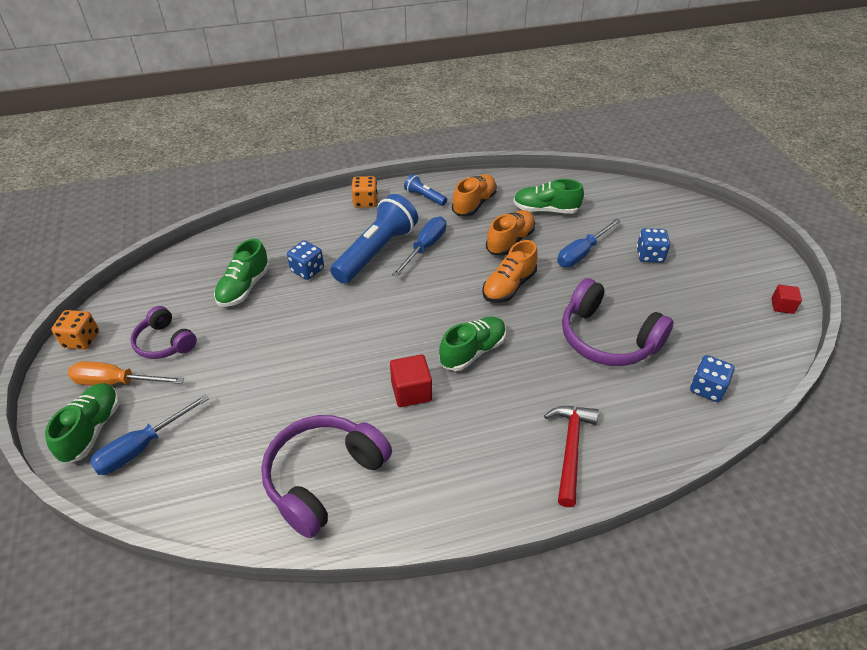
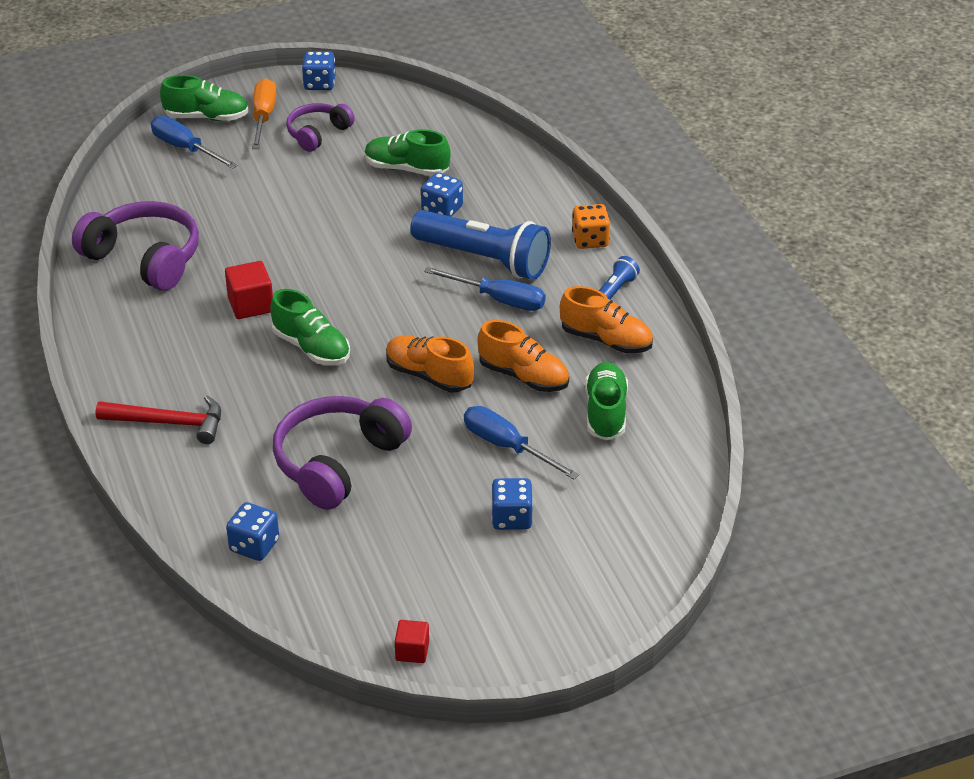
camera: 85 degrees right, 5 degrees down
(81, 340) = (319, 84): orange dice -> blue dice

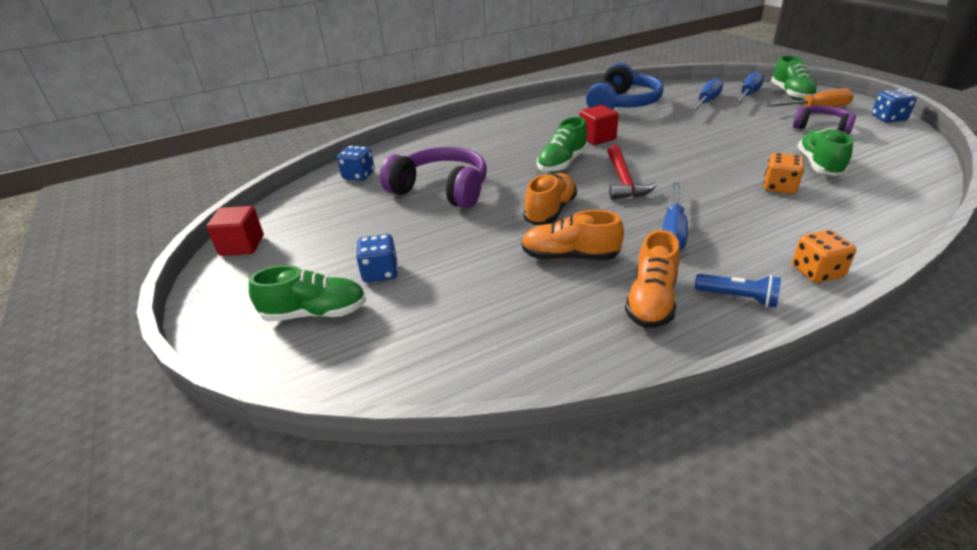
camera: 85 degrees right, 5 degrees down
(144, 258) = (622, 104): purple headphones -> blue headphones
(169, 423) = (470, 134): red hammer -> red hammer (624, 180)
(412, 651) = (242, 245): red cube -> red cube, size x1.56
(442, 209) = (779, 187): blue dice -> orange dice
(483, 259) = (726, 215): blue flashlight -> none
(507, 446) = (471, 259): blue screwdriver -> blue screwdriver (706, 102)
(523, 376) = (570, 256): orange shoe -> orange shoe turned 75 degrees clockwise
(605, 413) = (534, 312): green shoe -> green shoe (315, 313)

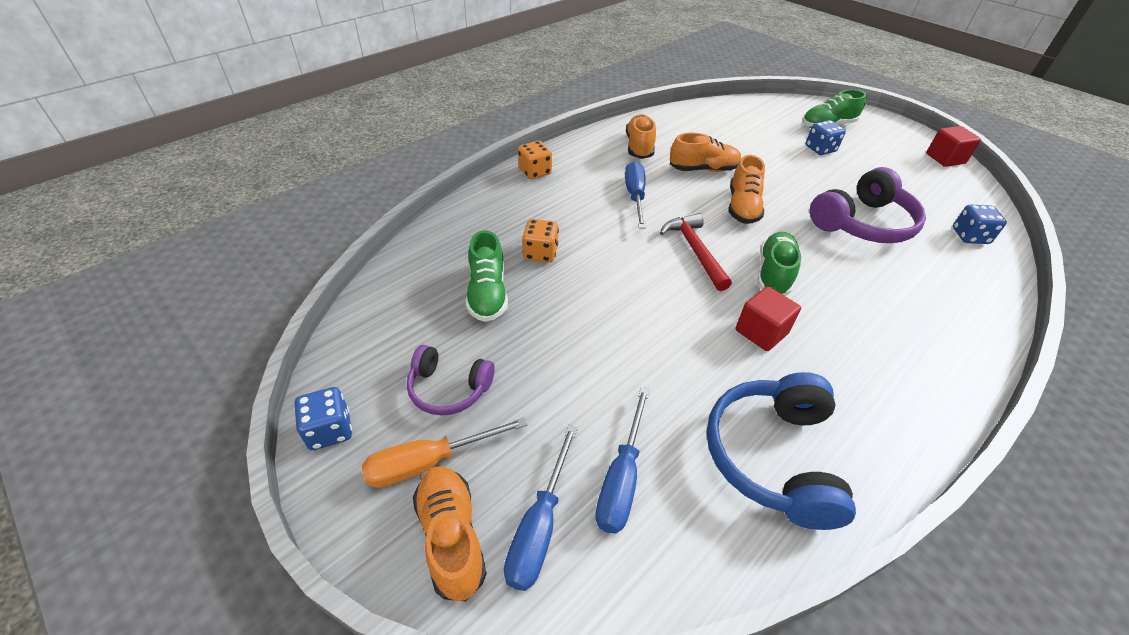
camera: 160 degrees right, 10 degrees up
(441, 190) = (862, 223): purple headphones -> purple headphones turned 45 degrees counterclockwise
(737, 297) = (588, 152): blue flashlight -> none
(791, 94) = (451, 537): green shoe -> orange shoe

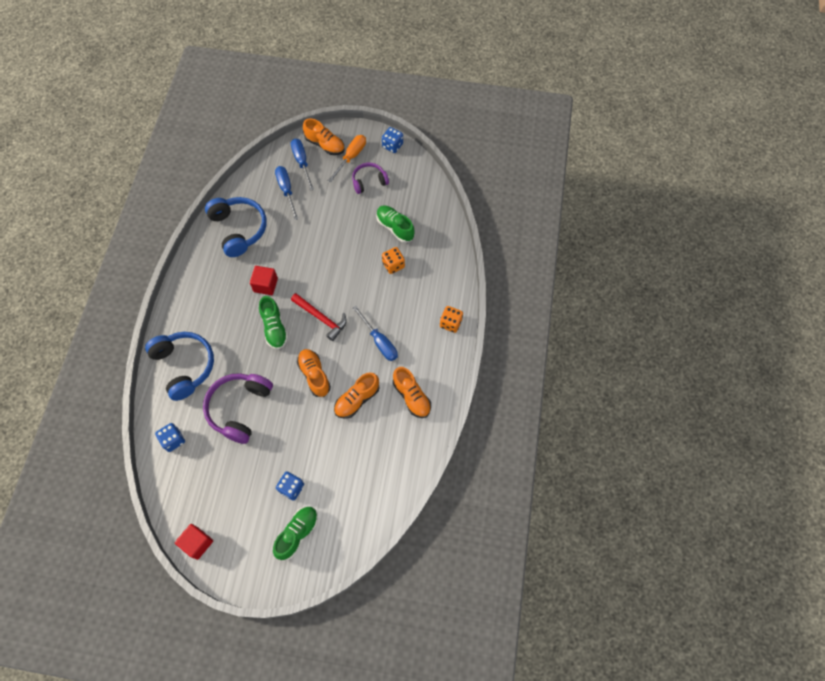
camera: 145 degrees right, 20 degrees up
(943, 299) = (184, 366): none -> blue headphones

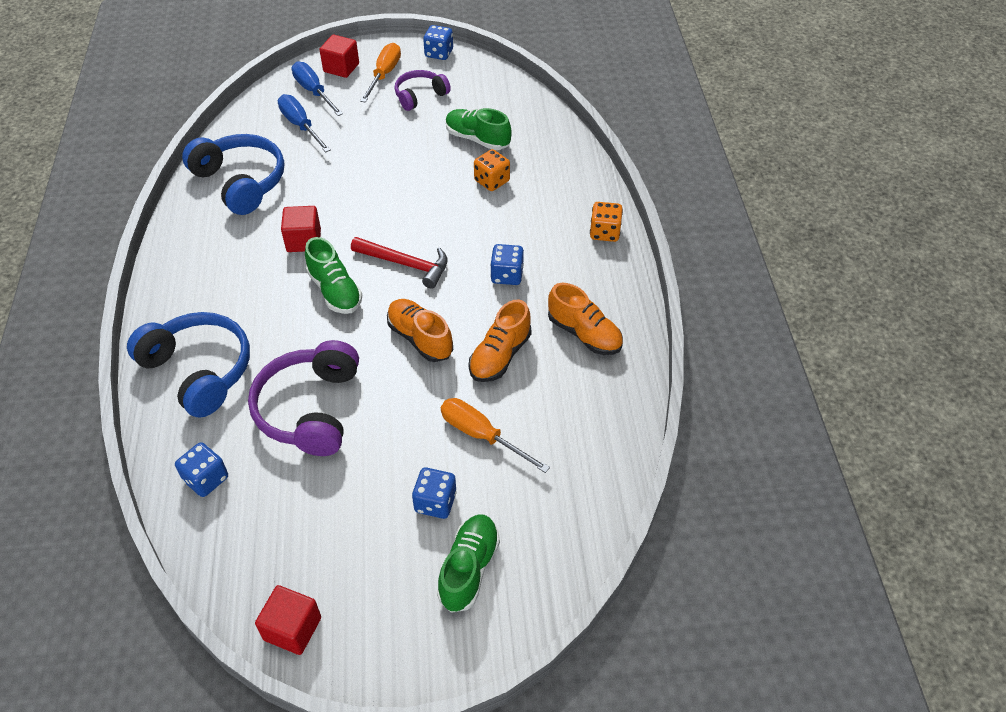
camera: 15 degrees left, 15 degrees down
(325, 145) = (341, 68): orange shoe -> red cube
(329, 451) = (481, 435): none -> orange screwdriver
(379, 341) = (507, 275): blue screwdriver -> blue dice

